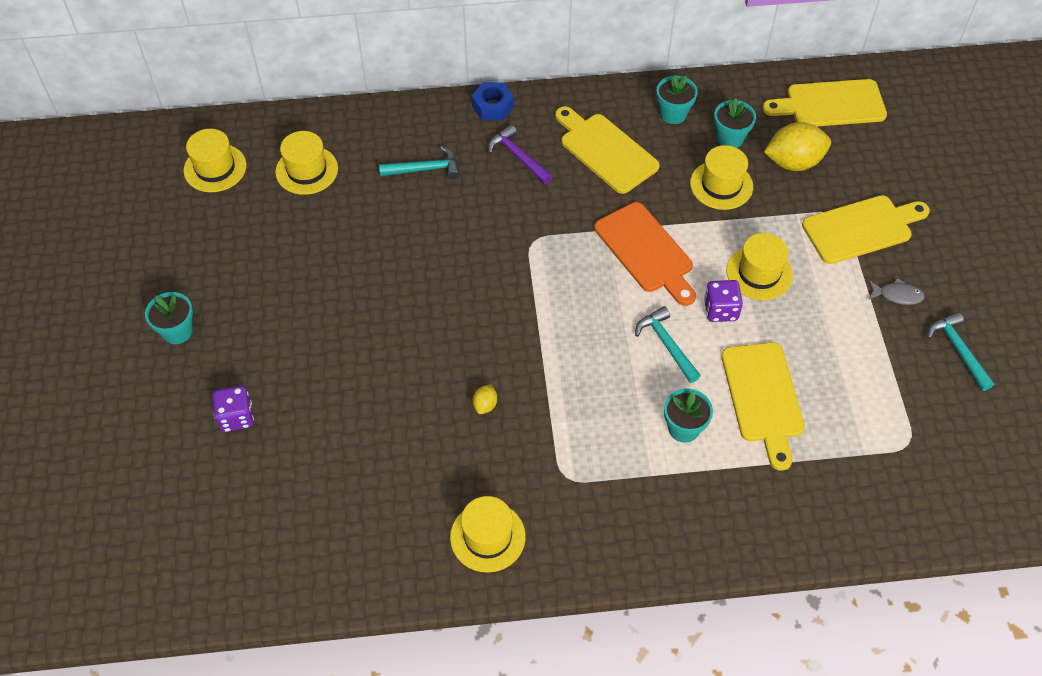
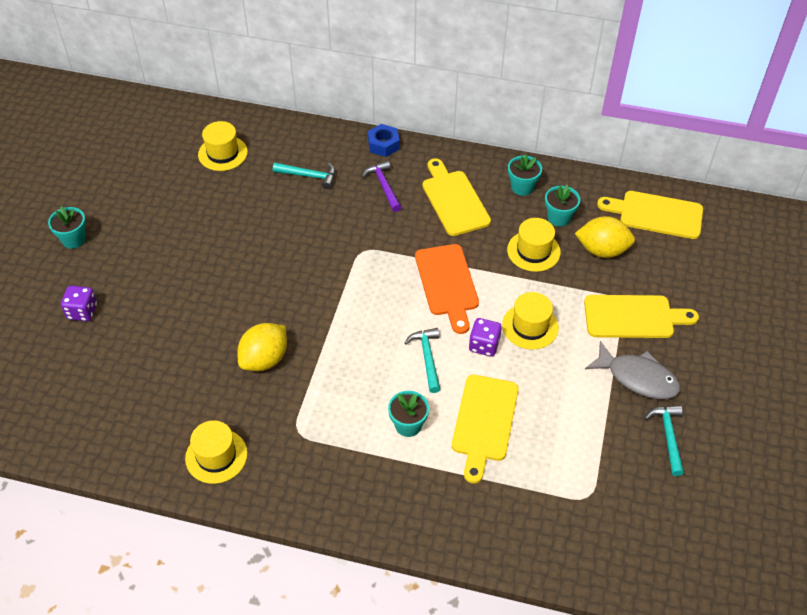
camera: 20 degrees right, 5 degrees down
(215, 168) = (159, 134): yellow hat -> none
(485, 405) = (264, 359): yellow lemon -> yellow lemon, size x2.23
(897, 295) = (637, 378): grey fish -> grey fish, size x1.93

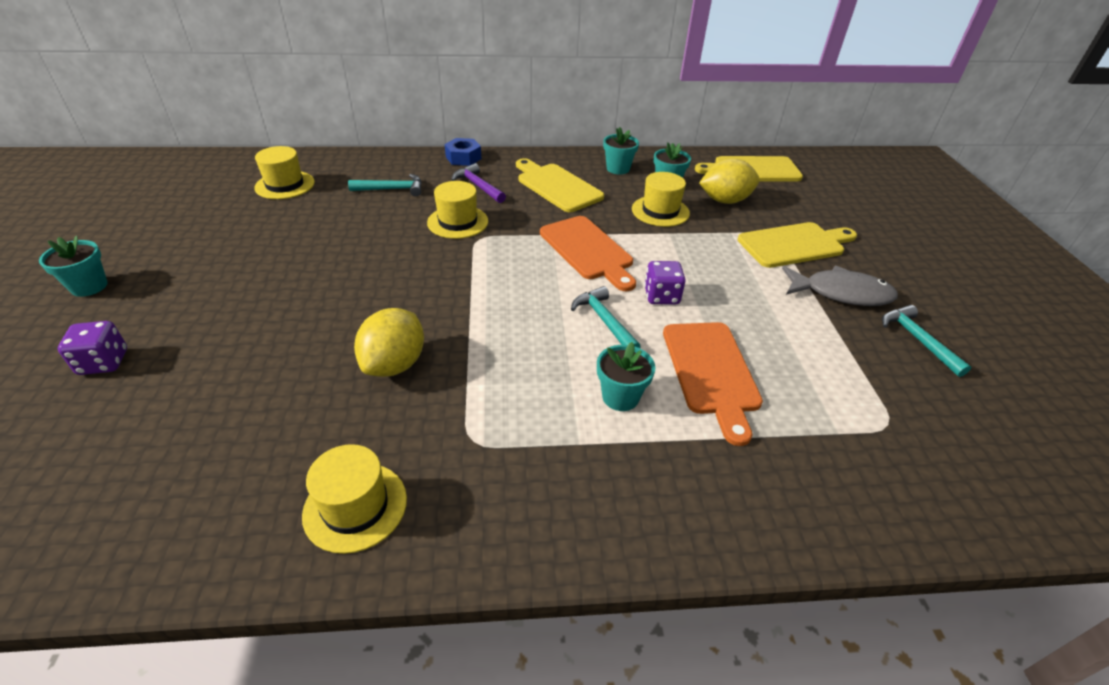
camera: 20 degrees left, 10 degrees down
(484, 422) = (711, 372): yellow cutting board -> orange cutting board
(530, 326) = (699, 270): yellow hat -> yellow hat (457, 222)

